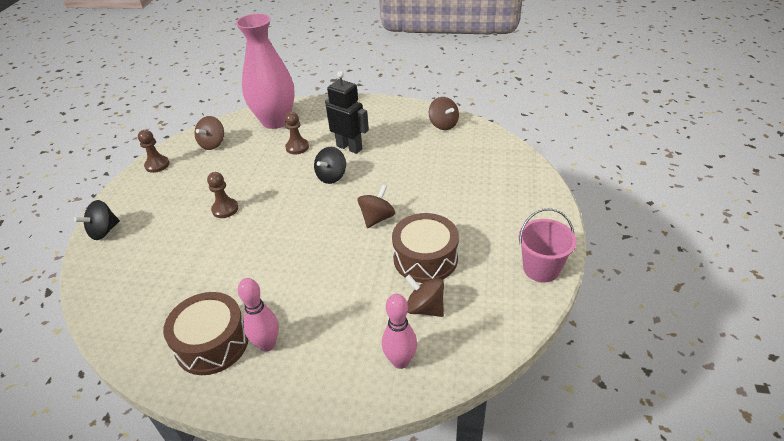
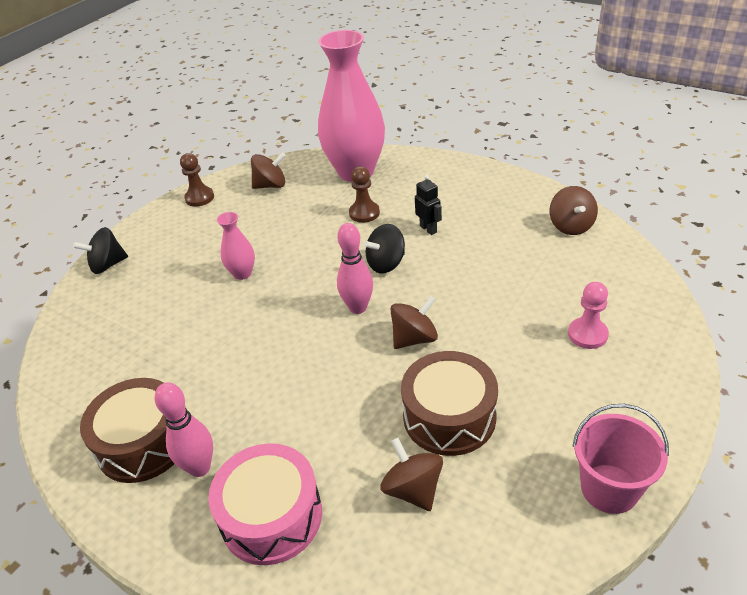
camera: 25 degrees right, 0 degrees up
(213, 144) = (271, 185): brown spinning top -> brown spinning top turned 150 degrees counterclockwise
(225, 209) = (242, 273): brown pawn -> pink vase
(338, 356) = (271, 516): none -> pink drum
(349, 147) = (428, 229): black robot -> black robot, size x0.56
(400, 361) = (343, 555): pink bowling pin -> pink bowling pin (358, 308)
(486, 186) = (587, 334): none -> pink pawn

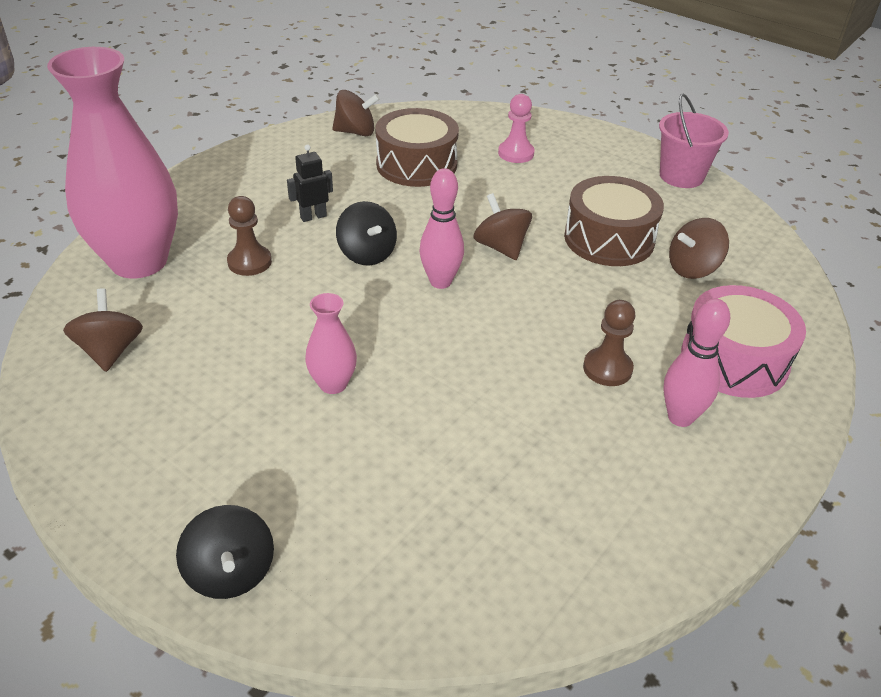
camera: 90 degrees left, 0 degrees up
(143, 442) = (646, 475): brown drum -> brown drum (416, 165)
(199, 198) = (84, 444): brown pawn -> brown pawn (607, 368)

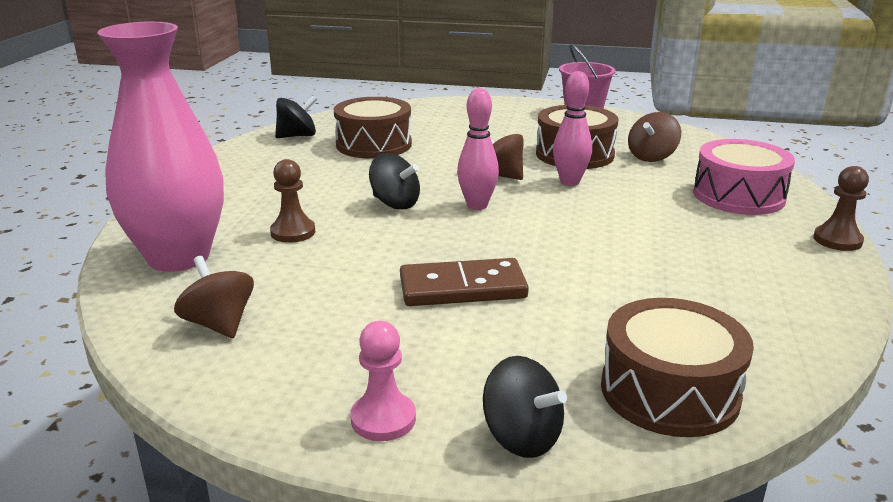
camera: 25 degrees left, 15 degrees down
(313, 216) = (319, 192): black robot -> none
(333, 384) = (462, 288): pink vase -> brown domino
(356, 132) = (297, 136): brown spinning top -> black spinning top
(399, 581) = (669, 391): none -> brown drum
(516, 153) = (447, 124): pink pawn -> pink pawn (383, 419)
(607, 368) = (662, 222): brown pawn -> brown pawn (837, 240)
(680, 417) = (744, 234): pink bowling pin -> pink bowling pin (570, 182)

